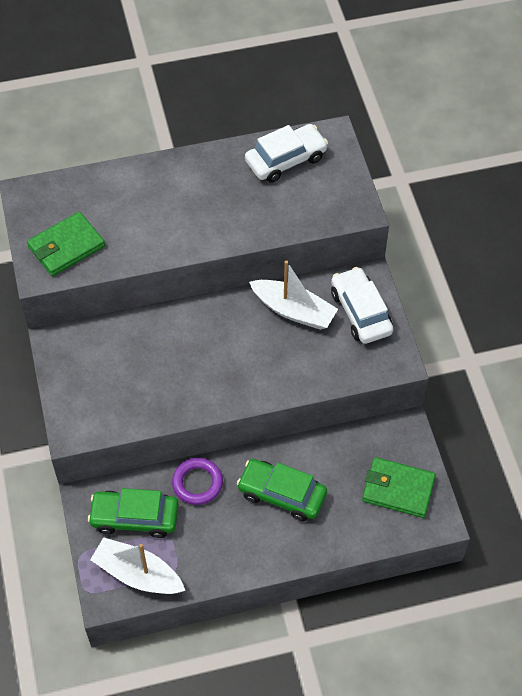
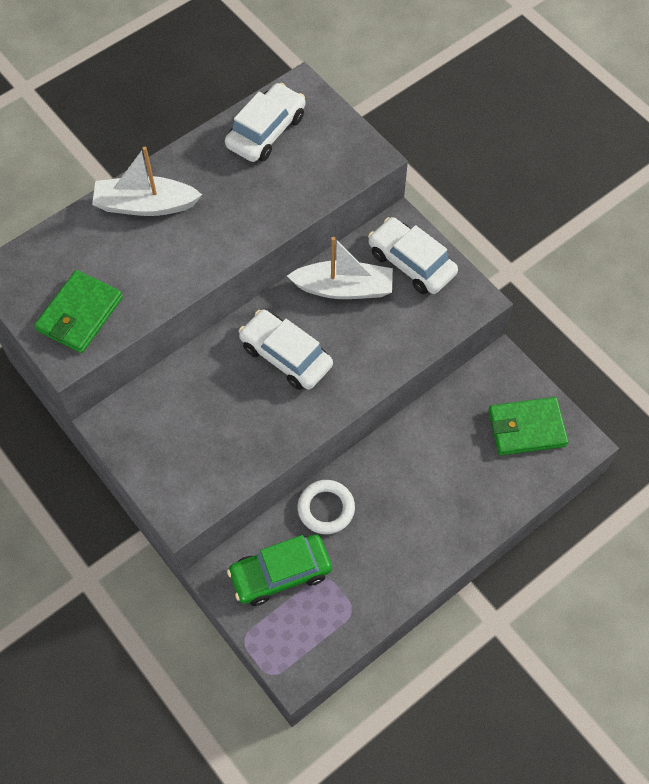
camera: 25 degrees left, 5 degrees up
(138, 574) = (315, 632): white boat -> white boat (145, 205)
(197, 483) = (326, 508): purple ring -> white ring
(218, 345) = (286, 356): none -> white car
(282, 494) = (416, 483): green car -> none

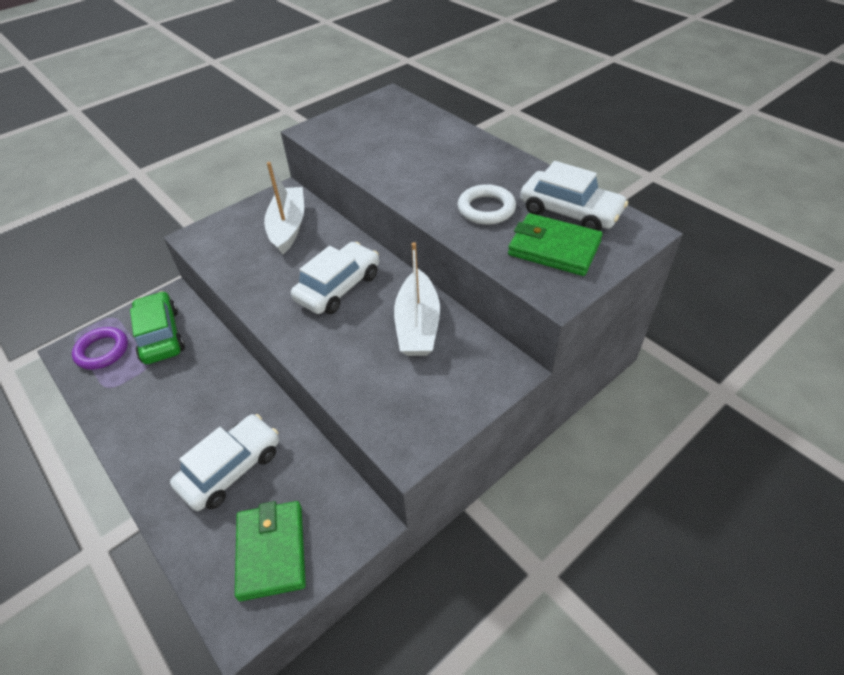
camera: 90 degrees right, 15 degrees down
(80, 314) = (350, 132): green wallet -> green wallet (554, 248)
(145, 205) = (463, 151): white boat -> white boat (288, 227)
(299, 633) = (102, 351): none -> purple ring
(326, 508) = (213, 363): white ring -> white ring (486, 209)
(411, 263) = (456, 382): white car -> white car (231, 468)

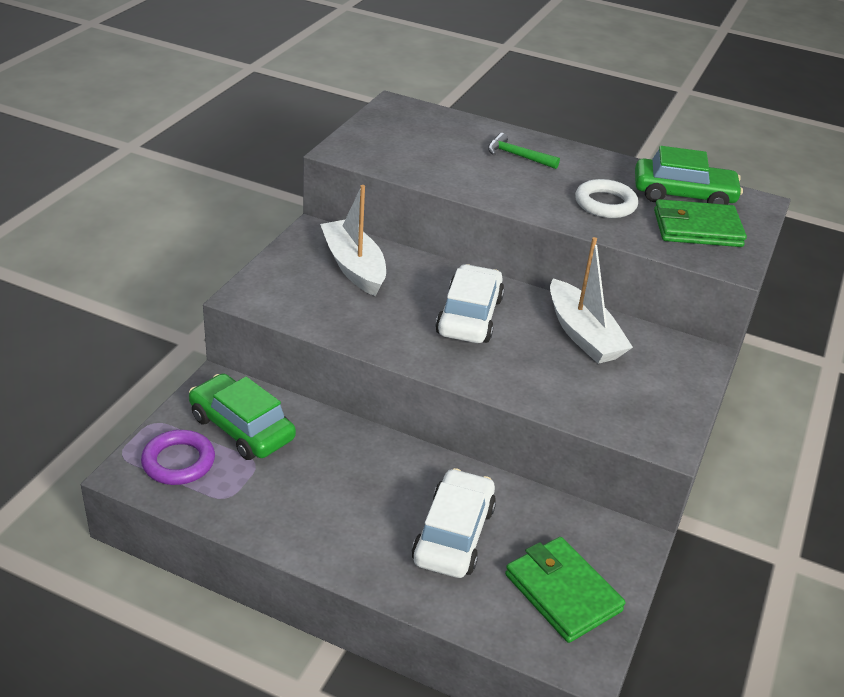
camera: 30 degrees left, 10 degrees down
(448, 153) = (517, 156): none -> green hammer
(570, 212) = (683, 195): white car -> green car

